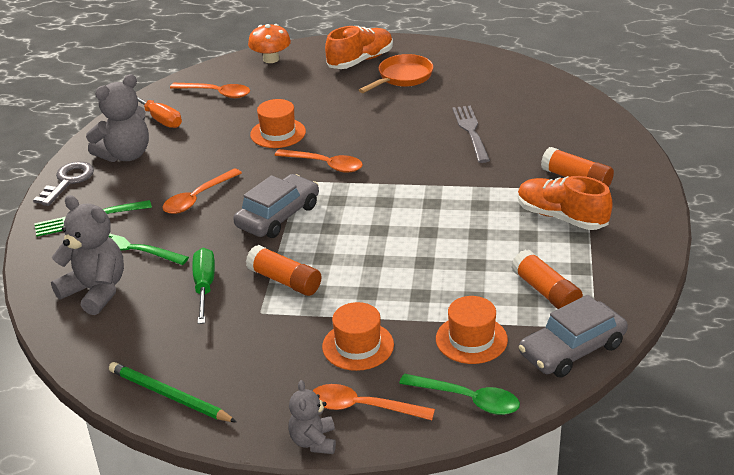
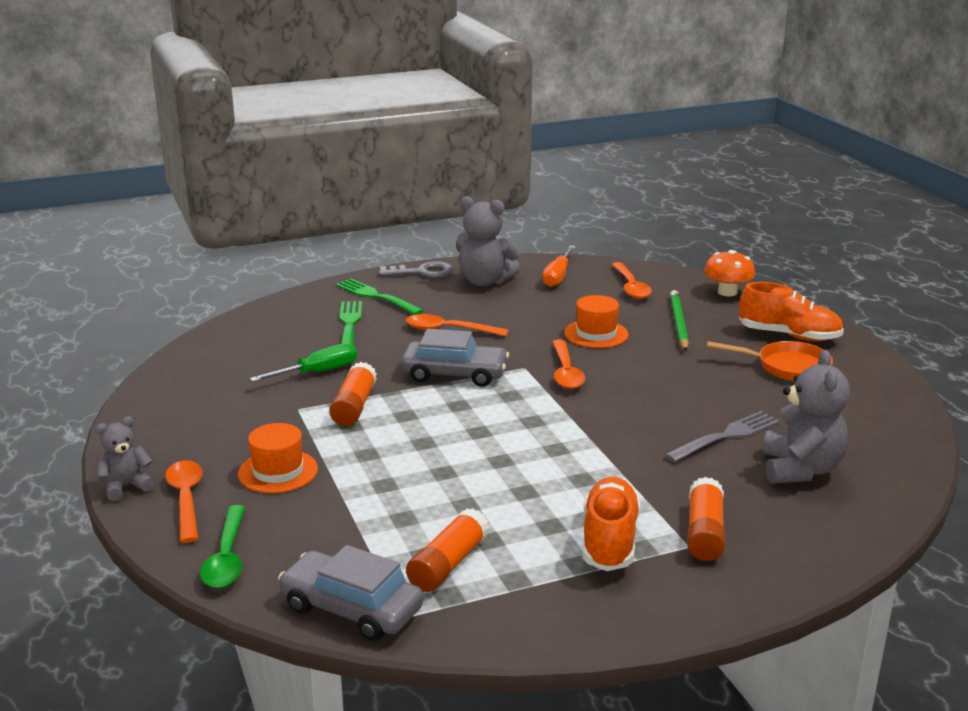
camera: 60 degrees right, 10 degrees down
(96, 291) = (279, 330): grey teddy bear -> grey teddy bear (800, 469)
(169, 396) = (158, 402): green pencil -> green pencil (678, 323)
(471, 339) = (328, 535): orange hat -> none

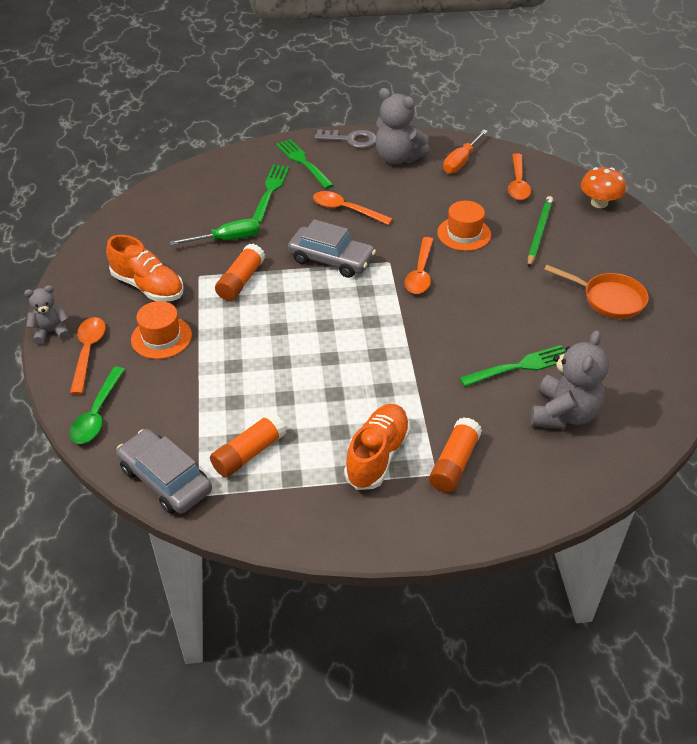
camera: 15 degrees right, 20 degrees up
(725, 436) = (519, 367): grey fork -> green fork
(789, 335) = (628, 263): orange shoe -> orange shoe (148, 286)

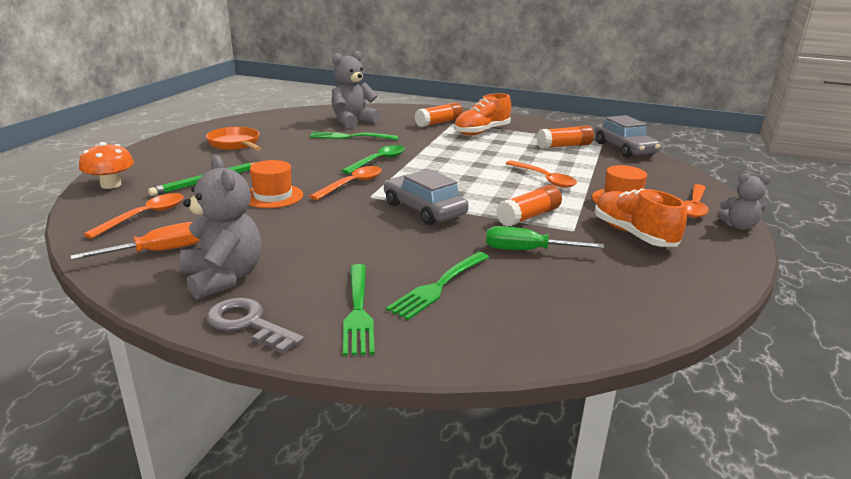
camera: 155 degrees left, 20 degrees down
(97, 413) = (678, 178): green spoon -> green spoon (378, 161)
(346, 210) = (363, 242): orange spoon -> orange spoon (544, 179)

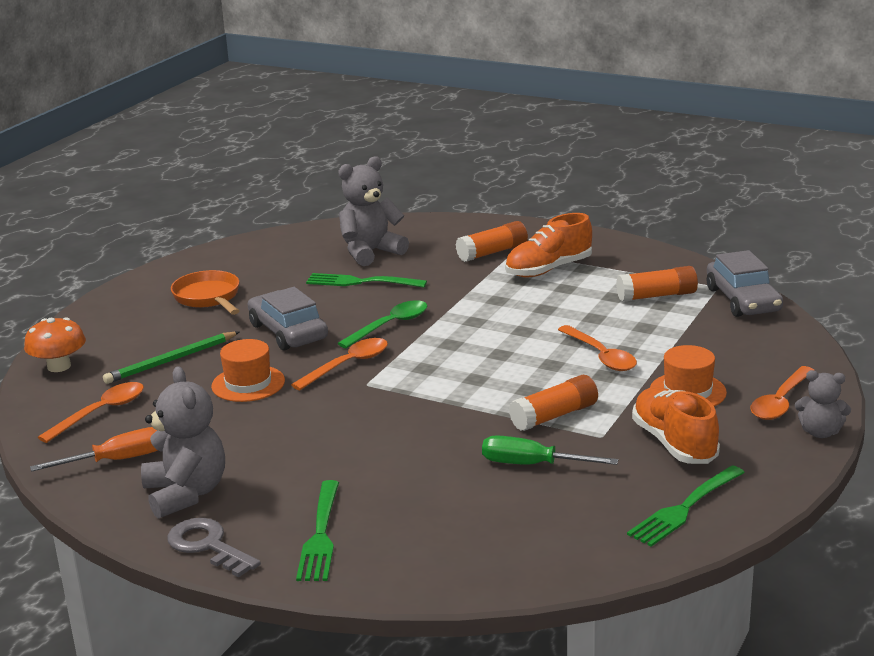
camera: 10 degrees right, 0 degrees up
(424, 209) = (427, 405): grey car -> grey car (288, 332)
(439, 286) = (414, 507): green fork -> green fork (685, 507)

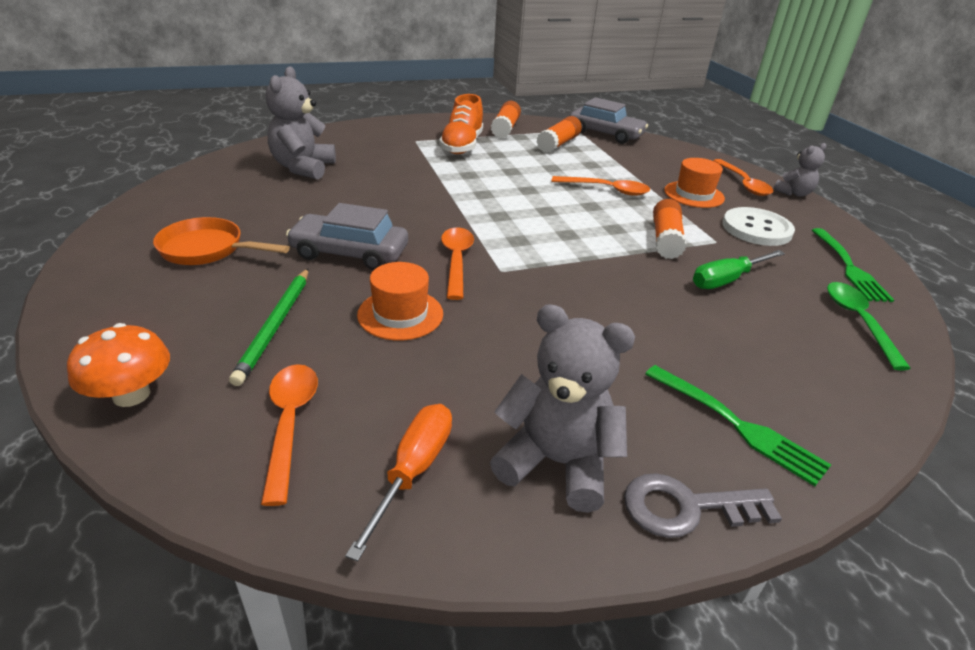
camera: 50 degrees left, 10 degrees up
(362, 282) = (339, 192): green fork -> none
(390, 325) = (428, 217): green spoon -> green spoon (858, 321)
(492, 252) = (401, 144): orange glue stick -> orange glue stick (505, 129)
(674, 443) = (756, 229): orange shoe -> white button

